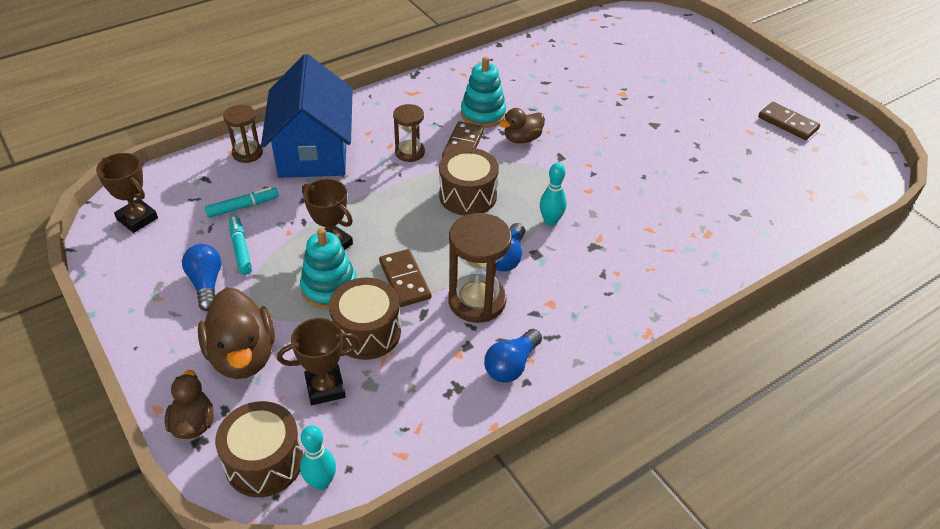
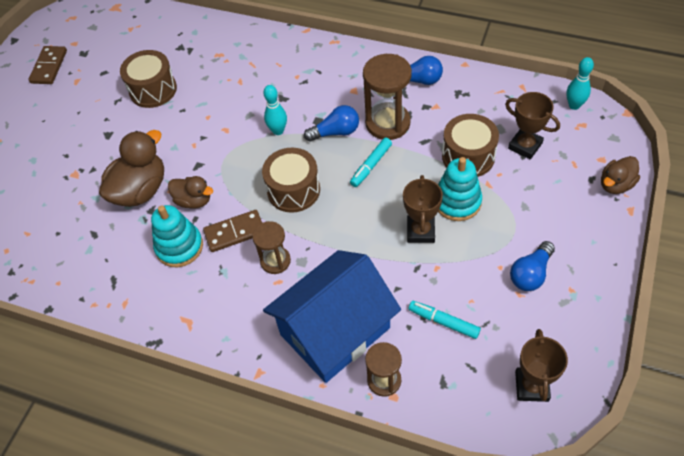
camera: 120 degrees left, 10 degrees up
(240, 249) = (482, 283): turquoise marker -> turquoise marker (371, 165)
(242, 356) = (553, 202): brown duck -> brown duck (140, 190)
(264, 462) = (594, 135): brown drum -> brown drum (153, 90)
(405, 280) = (408, 168): brown domino -> none

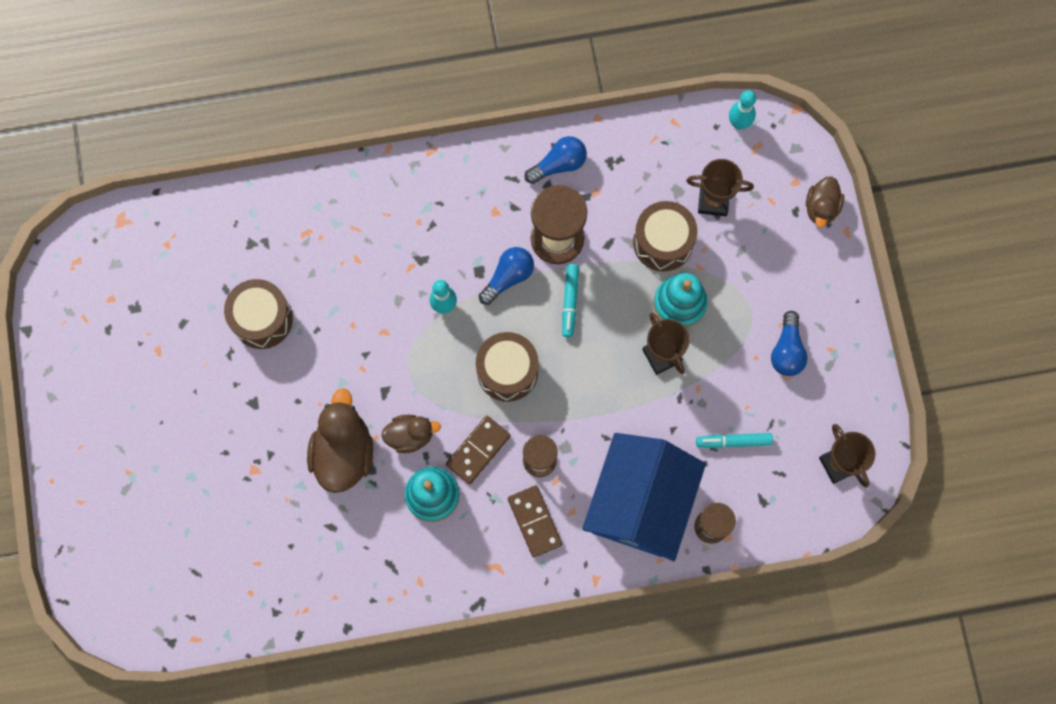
camera: 35 degrees left, 20 degrees up
(49, 67) = (107, 347): brown domino -> brown domino (534, 521)

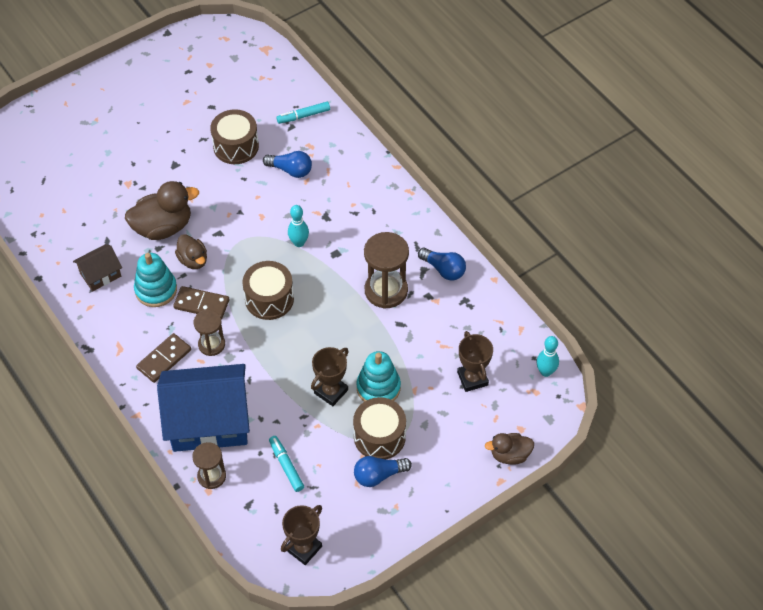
camera: 65 degrees right, 20 degrees down
(378, 552) = (100, 274): none -> brown house
(508, 277) = (340, 272): blue light bulb -> blue light bulb (290, 170)
(570, 302) = (342, 317): turquoise marker -> turquoise marker (303, 116)
(663, 242) = (421, 358): brown drum -> brown drum (379, 436)

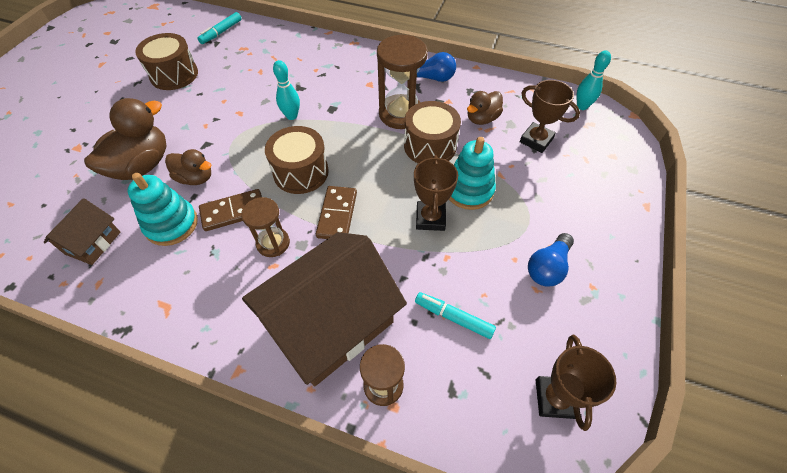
camera: 35 degrees left, 0 degrees up
(164, 359) = (229, 288): brown domino -> brown domino (337, 214)
(209, 421) = (331, 323): blue house -> brown house
(290, 170) = (240, 70): blue light bulb -> none
(379, 436) = (512, 231): brown drum -> brown drum (430, 146)
(510, 455) = (629, 180): brown duck -> brown duck (482, 119)

